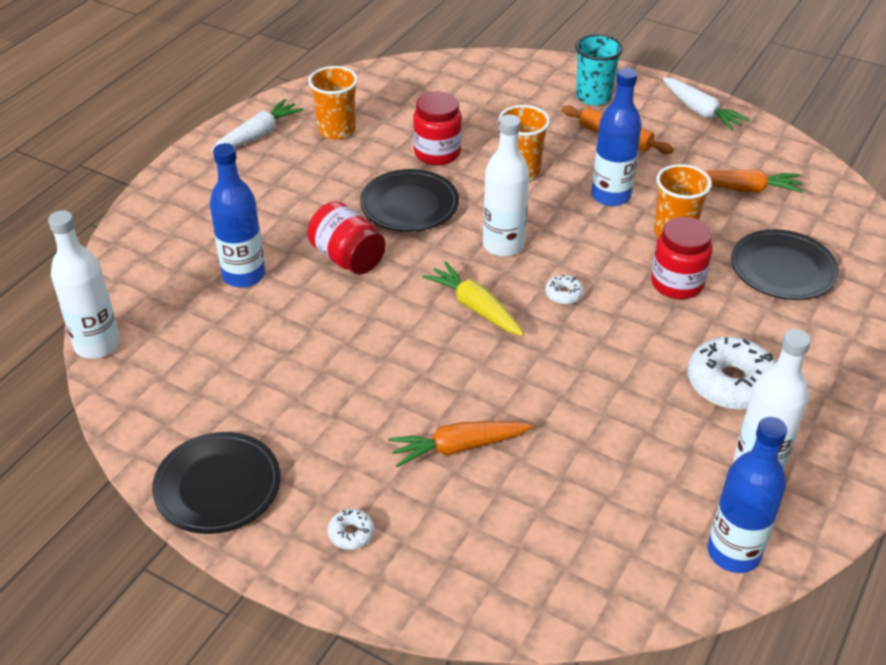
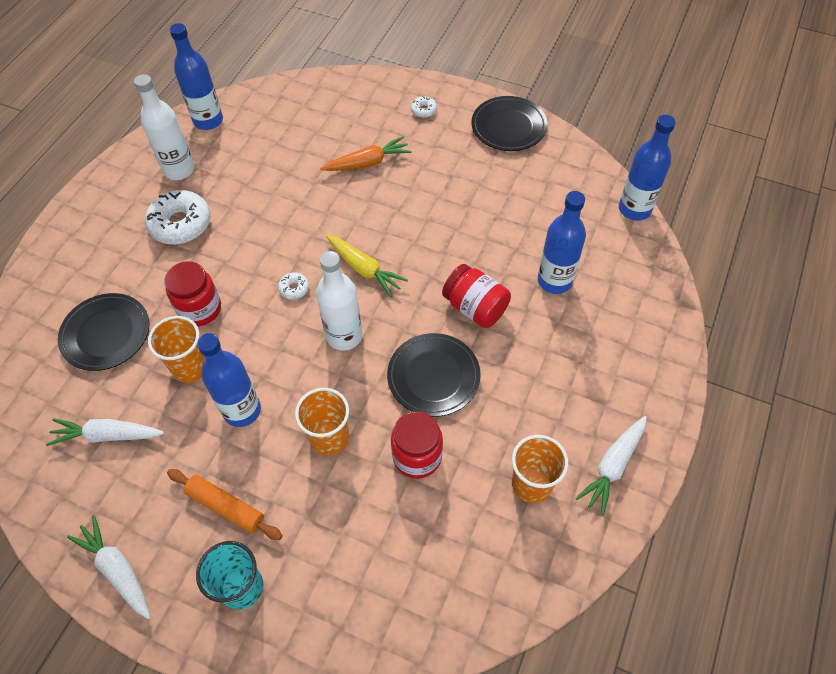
camera: 175 degrees right, 15 degrees up
(97, 345) = (634, 209): white bottle -> blue bottle
(744, 189) = (108, 435): orange carrot -> white carrot

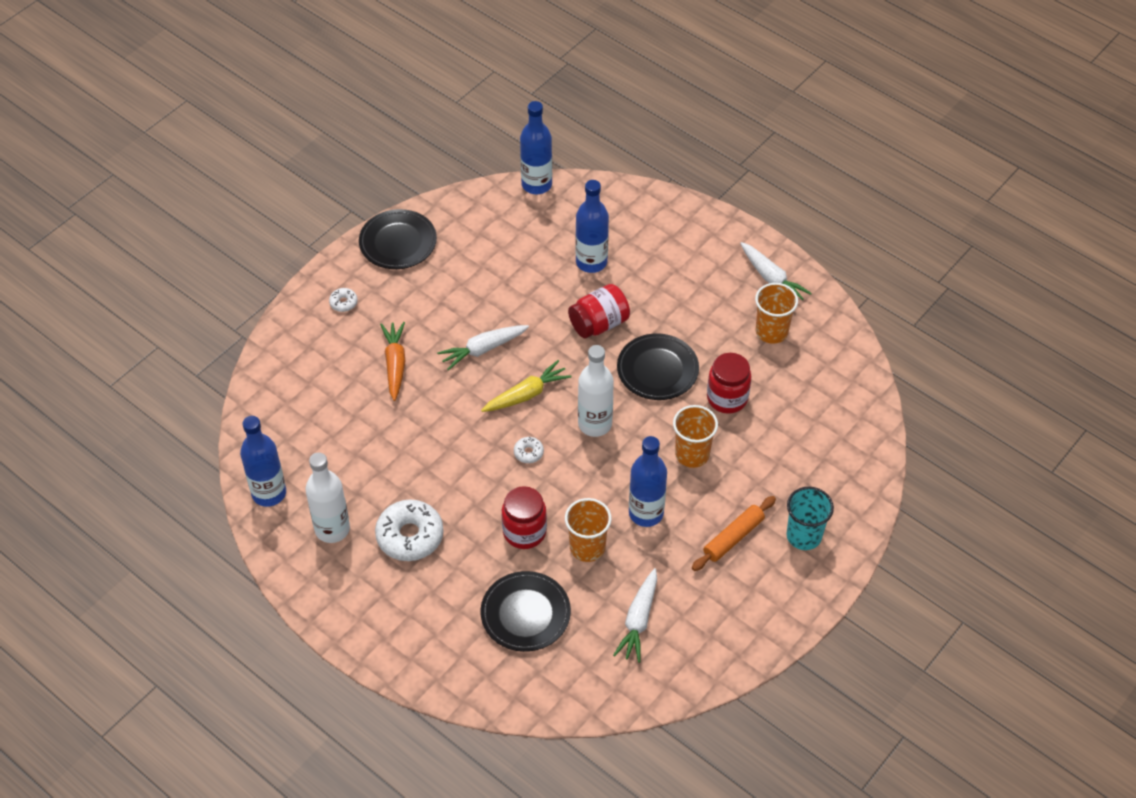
camera: 75 degrees left, 5 degrees down
(117, 570) = (767, 622): white carrot -> white carrot (483, 349)

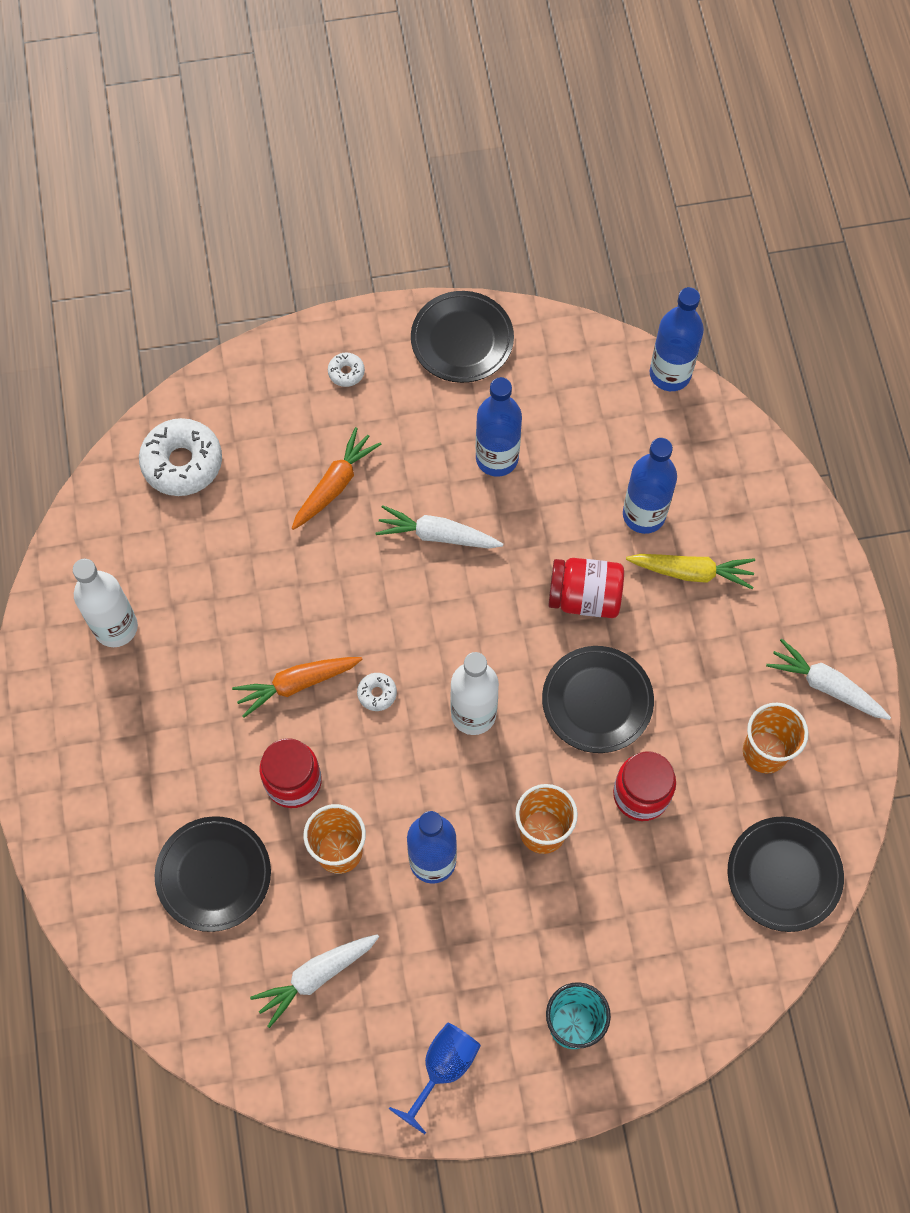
camera: 40 degrees right, 15 degrees up
(269, 493) = (92, 539): blue bottle -> blue bottle (497, 458)
(410, 536) = (180, 695): white donut -> white donut (182, 463)
(476, 481) = (297, 684): none -> orange carrot
(526, 394) = (434, 623): yellow carrot -> yellow carrot (691, 572)
(733, 537) = (497, 964): orange rolling pin -> none
(756, 611) = (443, 1068): none -> blue goblet
(771, 278) = (826, 686): white carrot -> white carrot turned 120 degrees clockwise
(840, 383) = (784, 875): none -> black plate

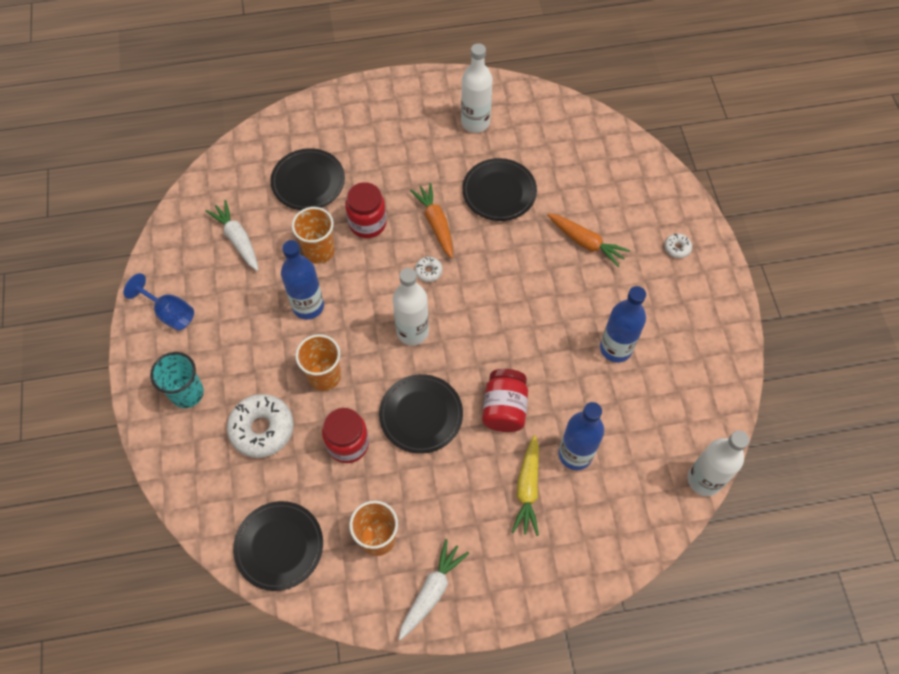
camera: 90 degrees right, 5 degrees down
(182, 463) = (595, 152): white donut -> white donut (262, 429)
(437, 535) = (550, 308): white carrot -> none
(462, 340) = (715, 325): black plate -> black plate (499, 192)
(670, 374) = (704, 480): blue bottle -> white bottle

